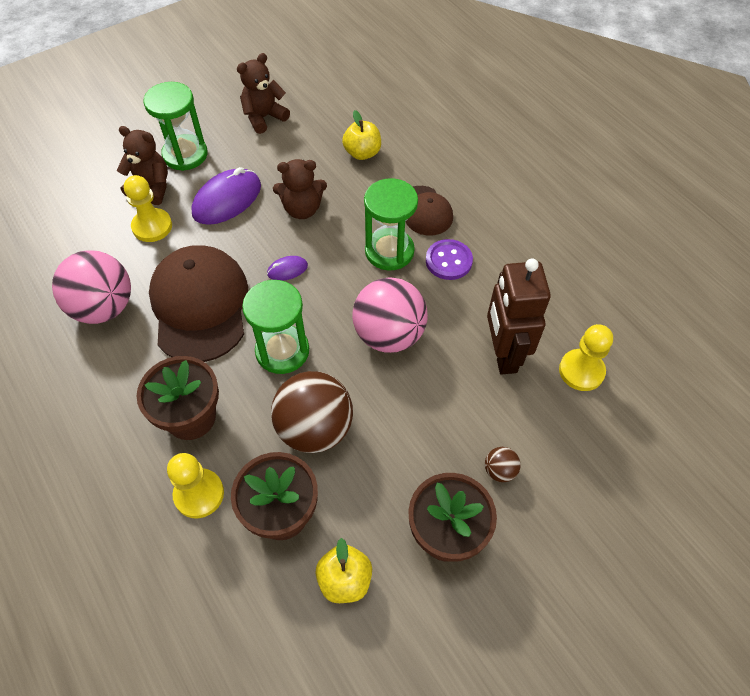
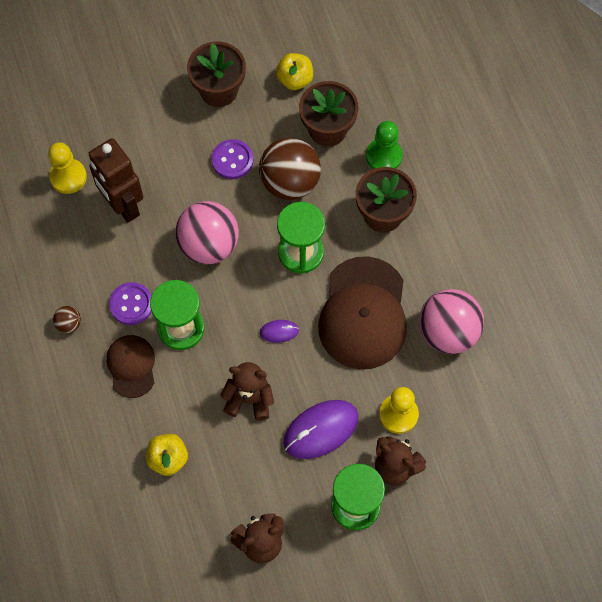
camera: 165 degrees left, 10 degrees up
(199, 494) = (384, 156): yellow pawn -> green pawn
(395, 439) = (232, 160): none -> purple button
(499, 470) = (165, 121): brown ball -> brown ball (69, 324)
(503, 354) = (123, 205): brown robot -> brown robot turned 135 degrees clockwise

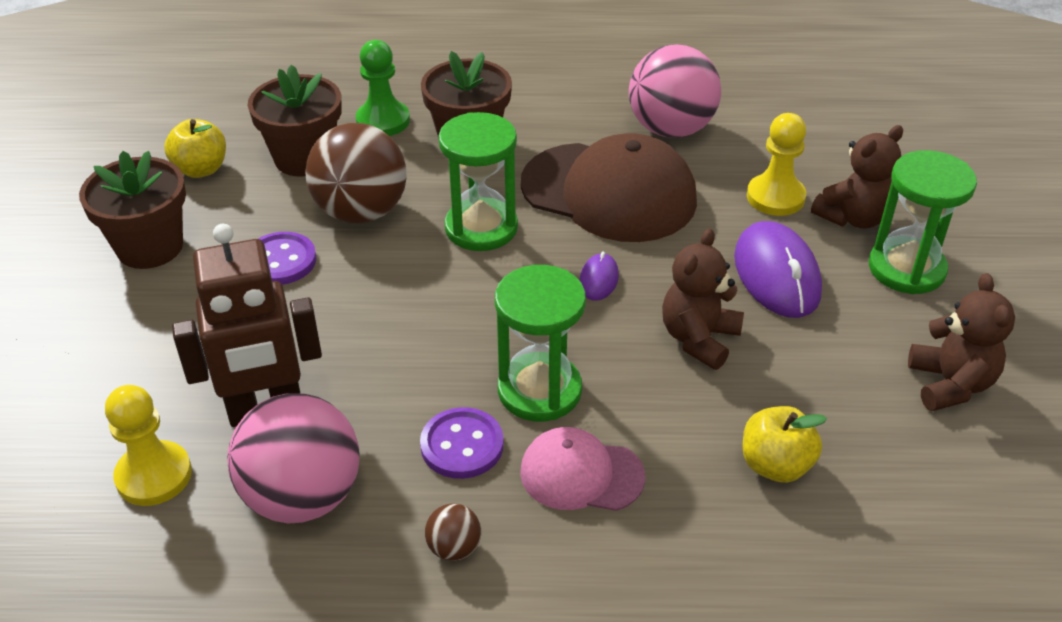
camera: 70 degrees left, 25 degrees down
(131, 366) = (581, 474): brown cap -> pink cap
(209, 245) = (409, 321): pink ball -> pink ball (303, 497)

